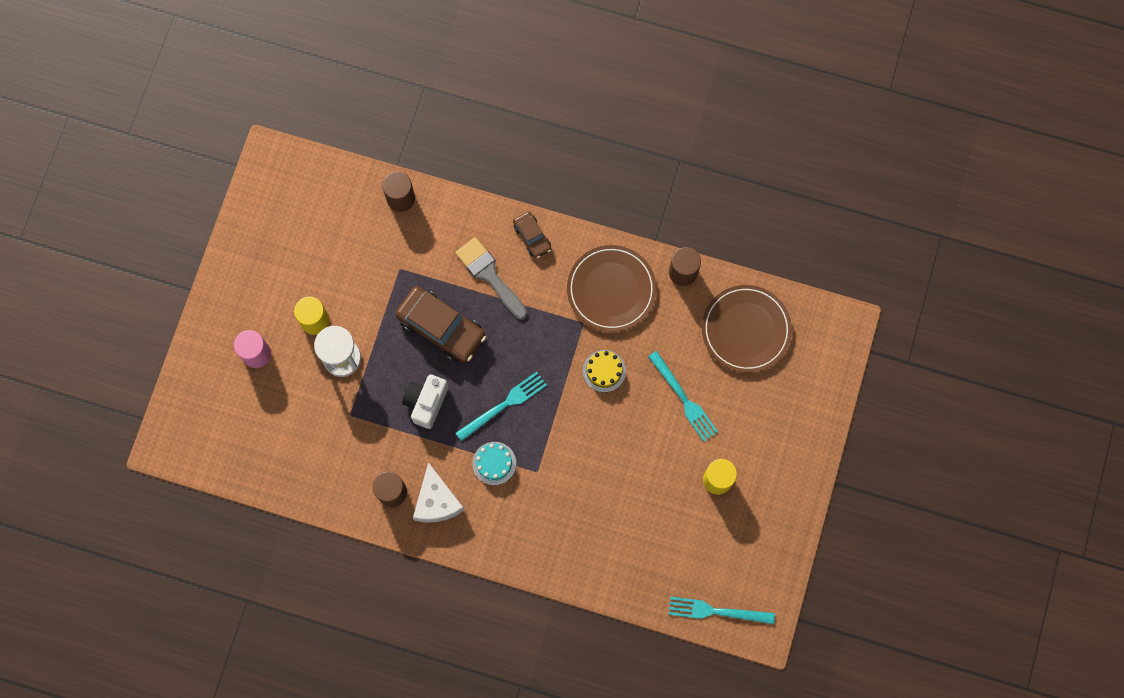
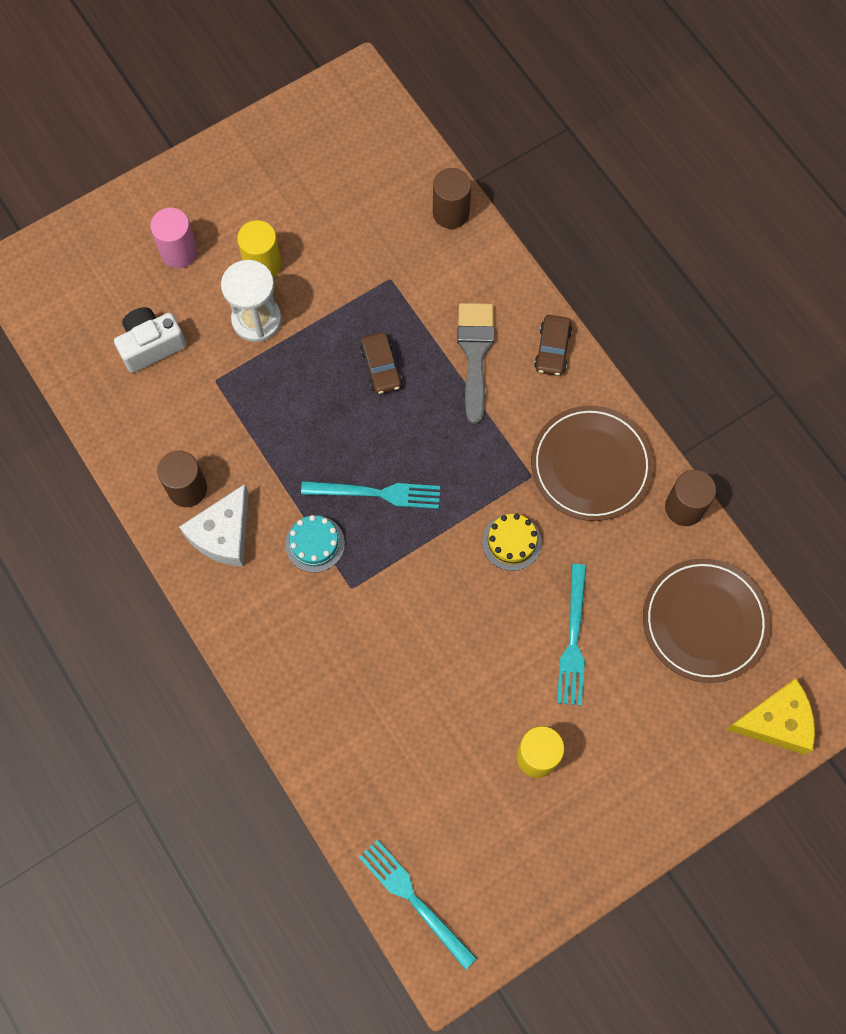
camera: 40 degrees right, 5 degrees down
(426, 402) = (300, 428): white camera -> white camera (151, 345)
(441, 328) = (381, 367): brown car -> brown car, size x0.53
(827, 355) = (776, 722): none -> yellow cheese

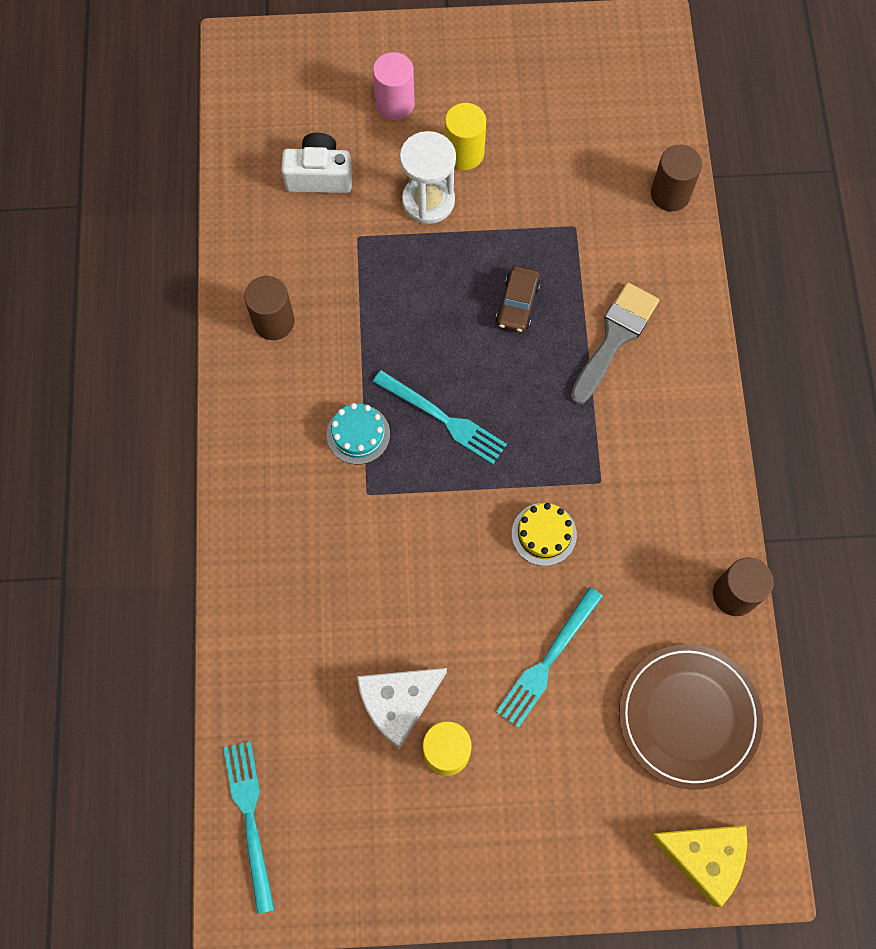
camera: 30 degrees right, 0 degrees up
(223, 534) = (281, 380): white cheese -> white cheese (398, 702)
(552, 349) = (693, 373): brown car -> none
(591, 465) = (665, 503): brown plate -> none

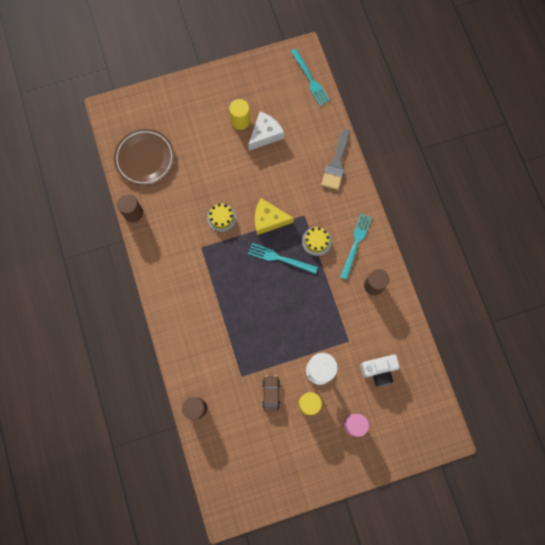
camera: 165 degrees right, 5 degrees up
(358, 434) = (316, 241): turquoise cake -> yellow cake
(517, 304) = (260, 325): brown car -> brown car (271, 393)
(548, 660) = (207, 166): turquoise fork -> turquoise fork (355, 244)
(614, 338) = (209, 319): grey brush -> grey brush (336, 163)
(703, 857) = (130, 109): yellow cheese -> yellow cheese (268, 219)

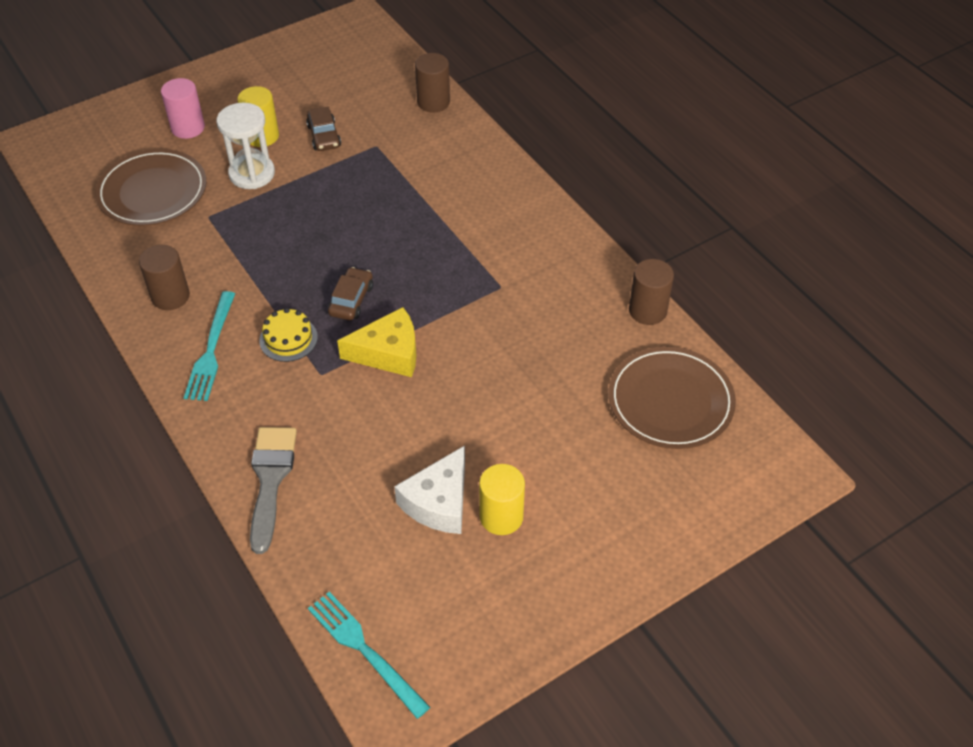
camera: 165 degrees right, 25 degrees down
(221, 217) = (480, 337): yellow cake -> none
(280, 258) = (351, 300): turquoise fork -> brown car
(379, 370) = (152, 192): white camera -> brown plate

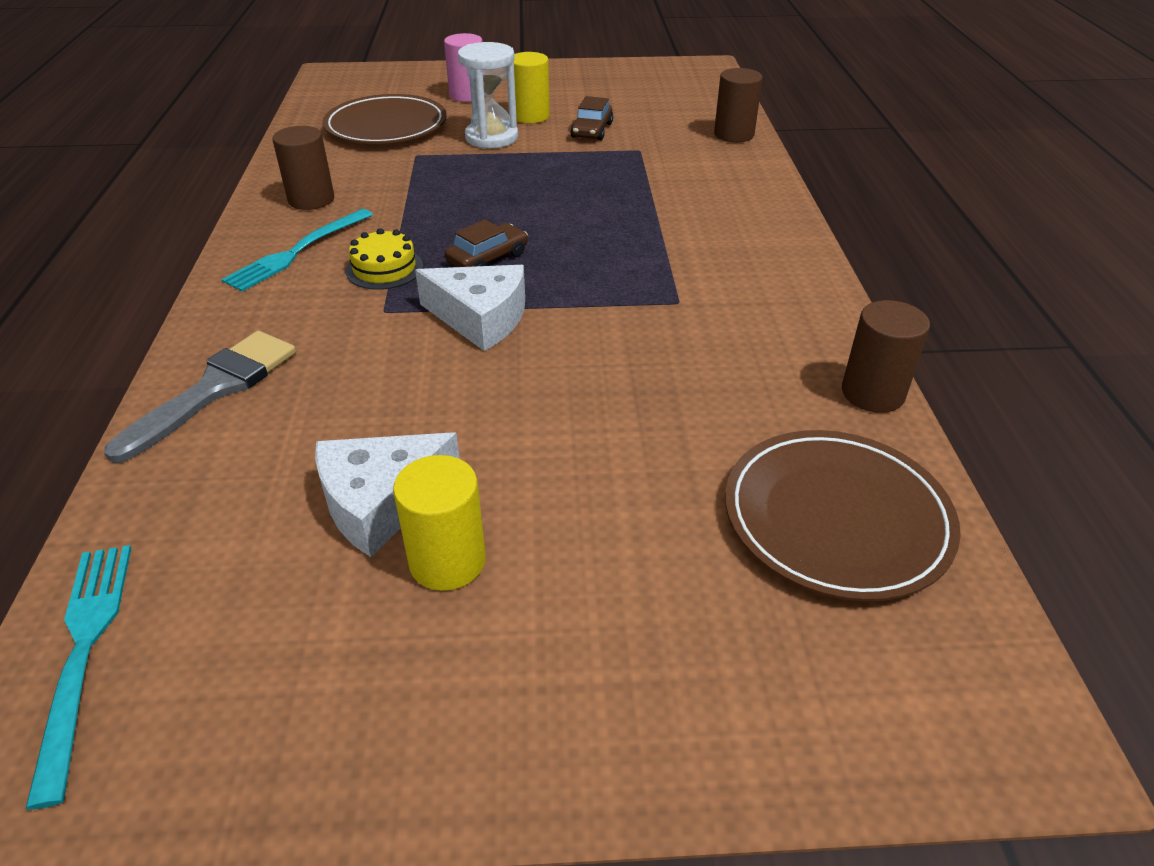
camera: 30 degrees right, 10 degrees down
(388, 353) = (480, 318): yellow cheese -> white cheese

